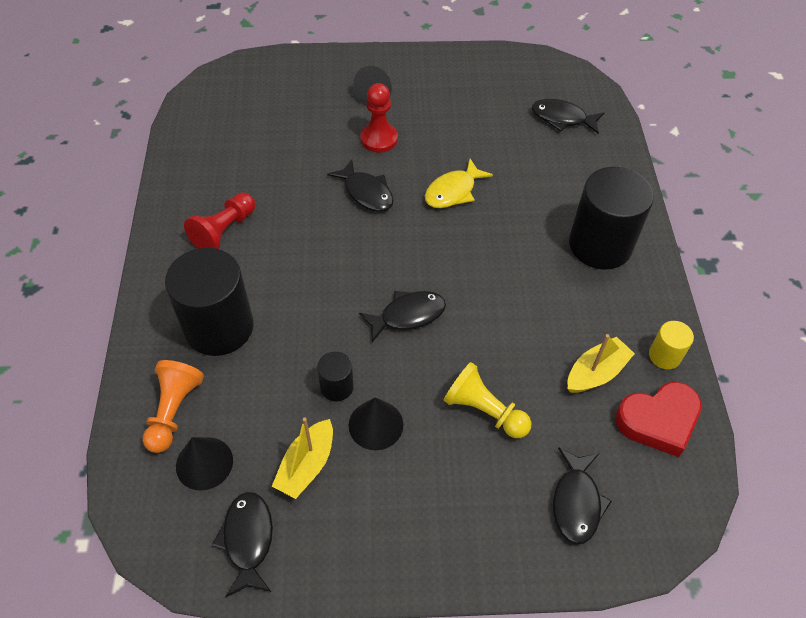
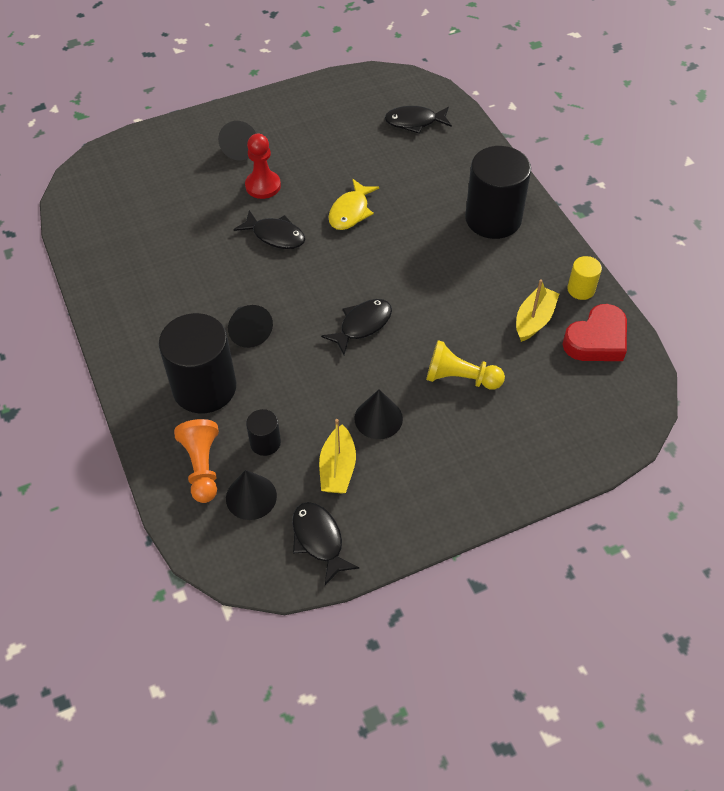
camera: 20 degrees left, 0 degrees up
(224, 231) = (164, 307): red pawn -> none
(291, 283) = (249, 331): none -> black cone
(336, 387) = (331, 400): black cylinder -> black cylinder (265, 443)
(576, 502) = (561, 420): black fish -> none

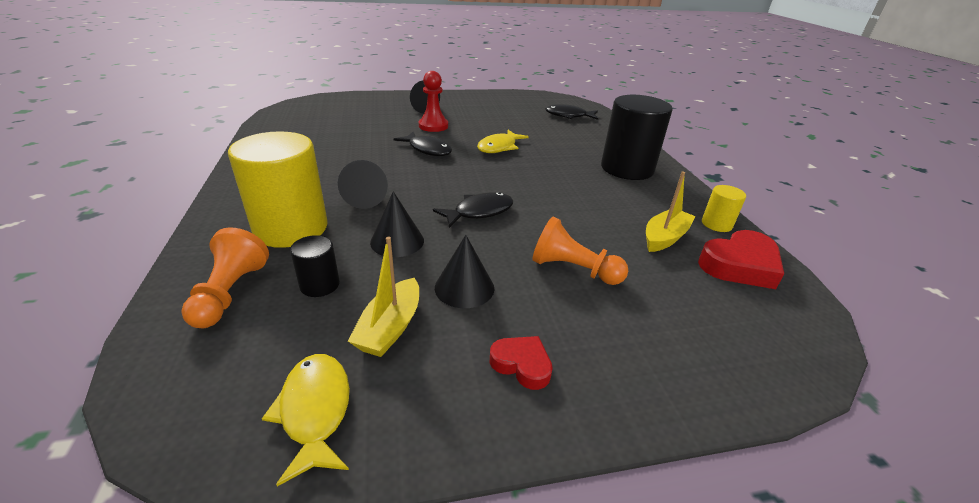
camera: 10 degrees right, 20 degrees down
(204, 387) = (291, 228): black cylinder -> yellow cylinder
(251, 497) = (262, 336): black cone -> black cone (397, 241)
(319, 540) = (315, 411): black fish -> yellow fish
(439, 476) = (522, 364): none -> red heart
(460, 378) = (573, 269): yellow pawn -> orange pawn

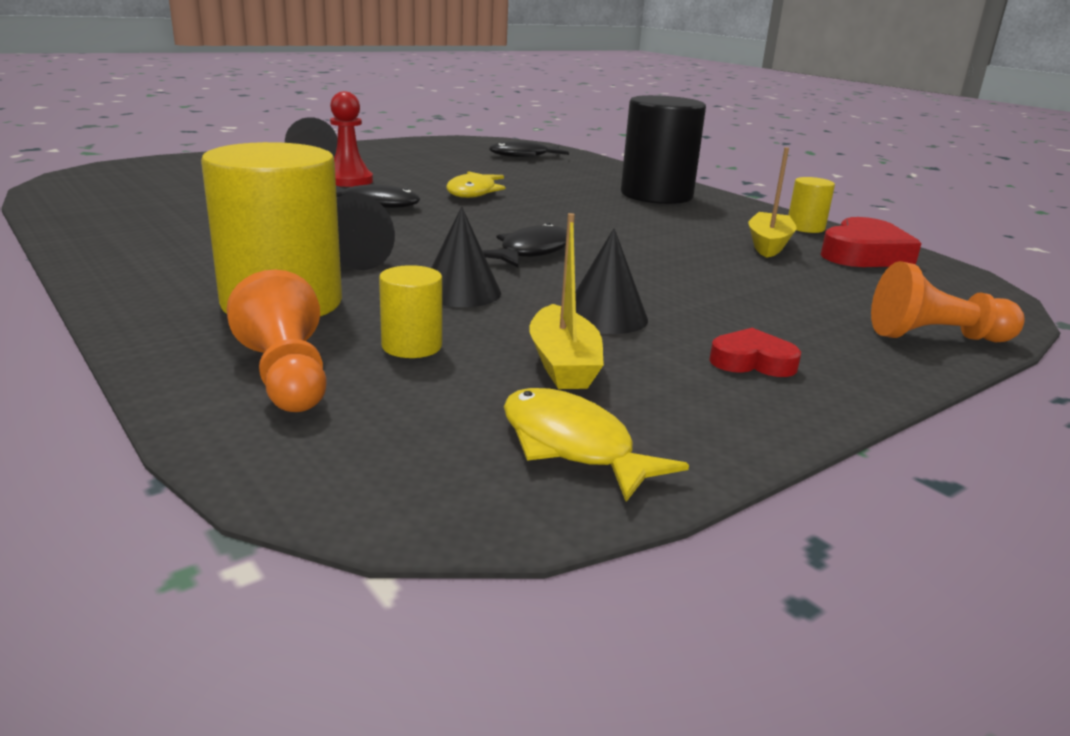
camera: 25 degrees left, 10 degrees down
(320, 285) = (412, 346): black cylinder -> yellow cylinder
(573, 269) = (707, 282): orange pawn -> orange pawn (935, 337)

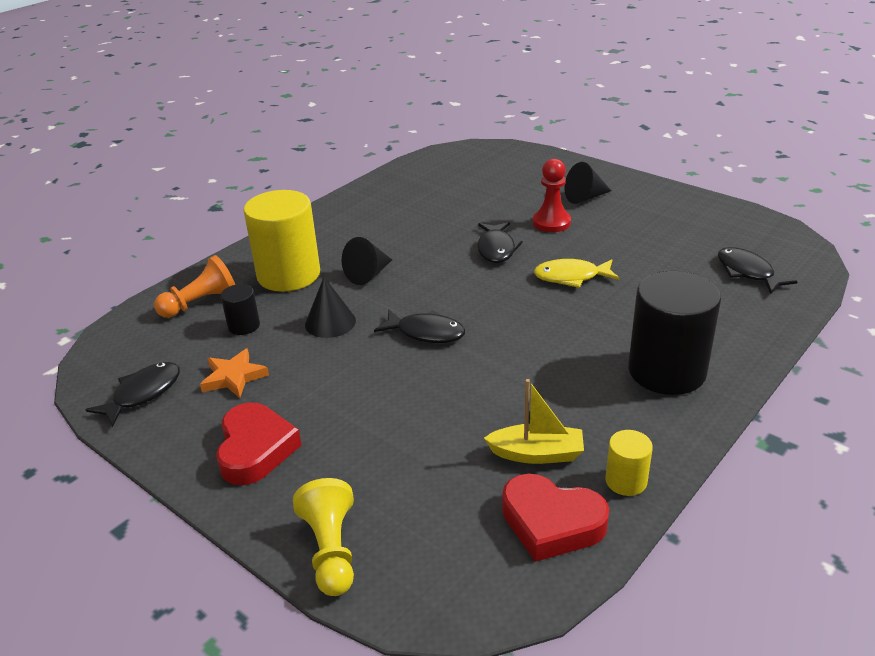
camera: 80 degrees right, 10 degrees up
(412, 346) = (244, 326): yellow cylinder -> black cylinder
(563, 364) = (233, 377): yellow boat -> orange star
(572, 446) = (143, 394): yellow fish -> black fish
(605, 316) = (311, 382): black cone -> none
(752, 362) = (255, 449): red heart -> red heart, size x1.72
(935, 337) = (331, 550): orange pawn -> yellow pawn

